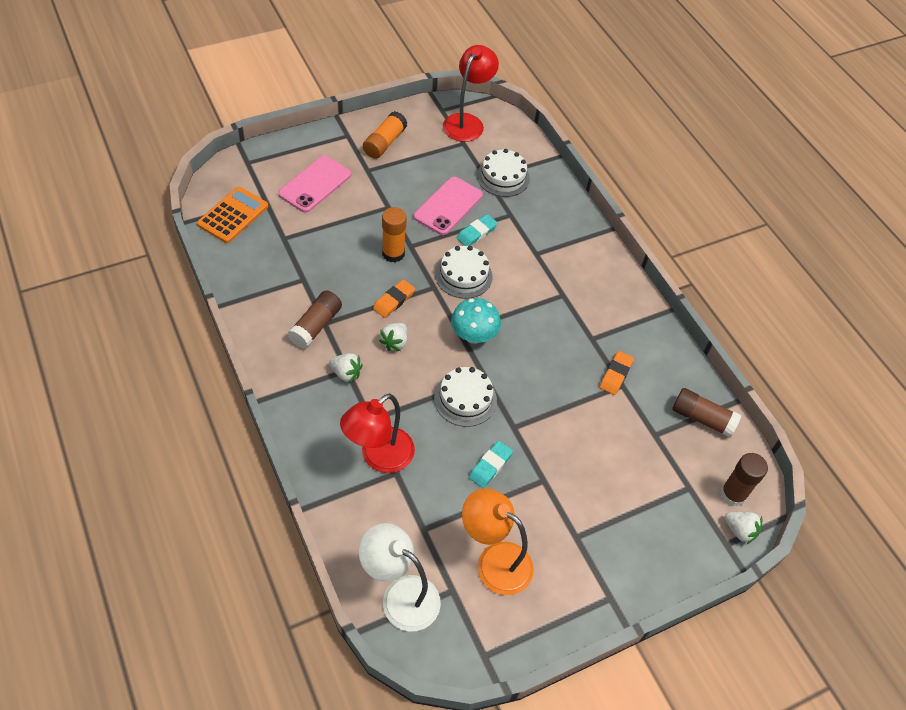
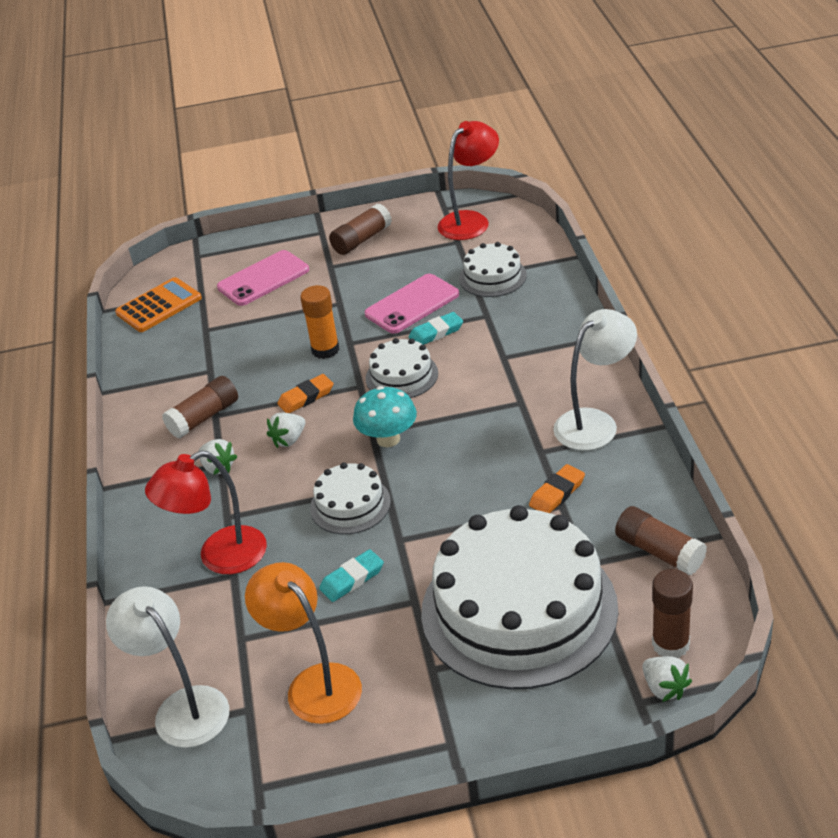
camera: 25 degrees right, 15 degrees down
(384, 143) = (361, 240): orange glue stick -> brown glue stick
(621, 478) = (519, 610): none -> white cake
(623, 310) = (595, 422): none -> white lamp

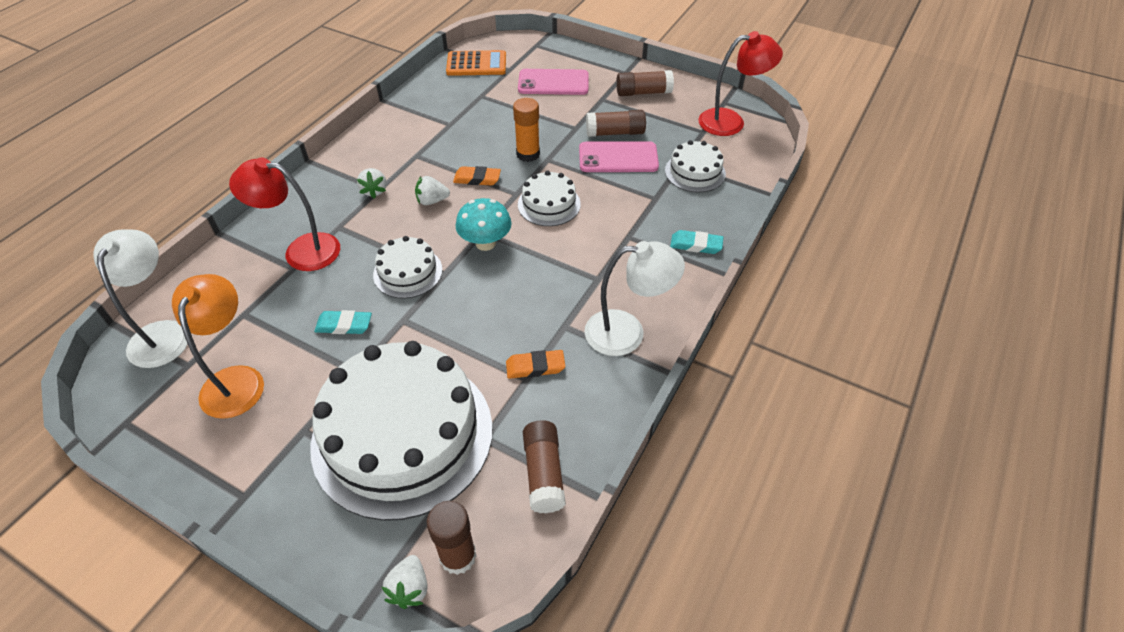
camera: 35 degrees right, 10 degrees up
(204, 417) = (408, 152): brown glue stick -> brown glue stick (615, 133)
(436, 333) = (608, 188): turquoise eraser -> turquoise eraser (696, 245)

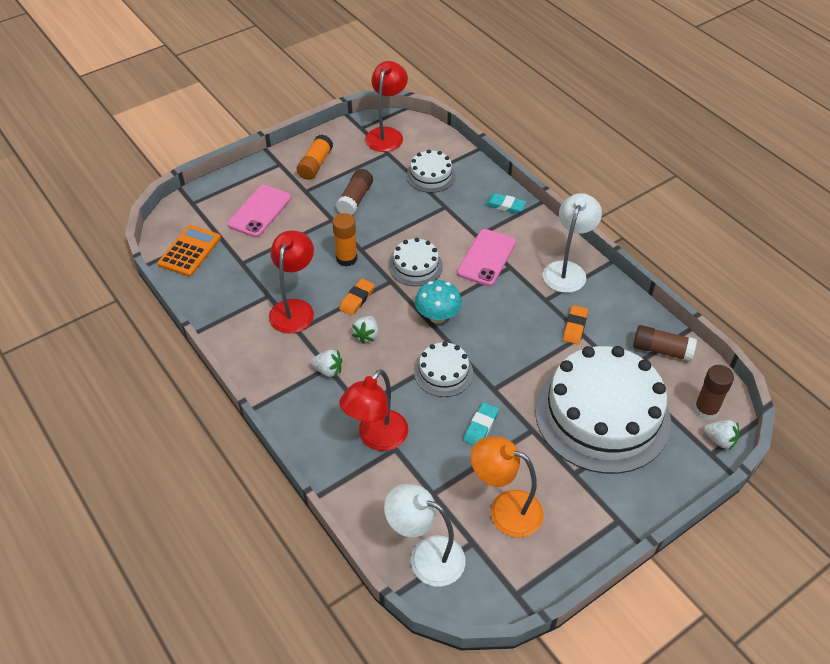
camera: 65 degrees left, 0 degrees up
(442, 144) = (294, 308): none -> red lamp
(618, 158) = (387, 209): pink phone -> pink phone (486, 258)
(643, 92) = (315, 164): brown glue stick -> orange glue stick
(696, 245) = (505, 205): turquoise eraser -> turquoise eraser turned 75 degrees clockwise

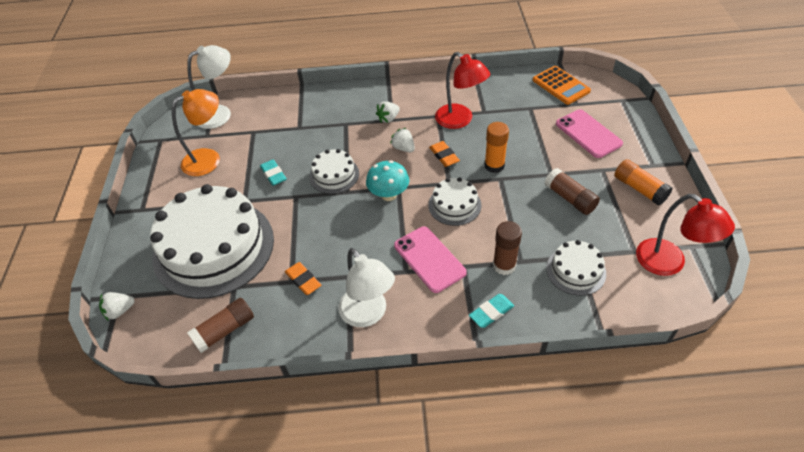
camera: 125 degrees right, 0 degrees up
(376, 438) = (314, 122): red lamp -> none
(705, 410) = (148, 321): brown glue stick -> brown glue stick (504, 265)

